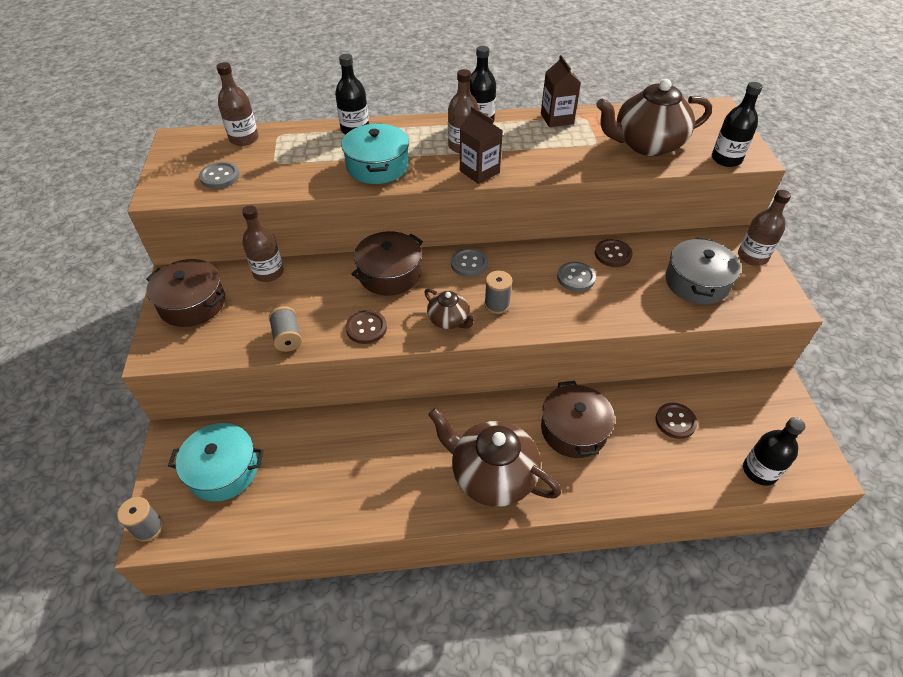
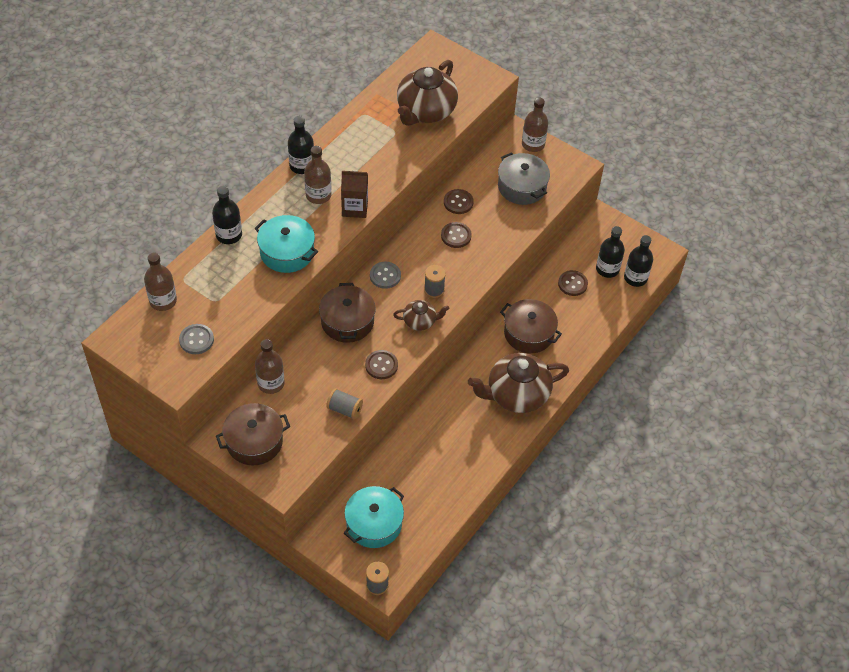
camera: 50 degrees left, 5 degrees up
(557, 119) = (348, 127): brown carton -> none
(576, 277) = (456, 236): grey button -> brown button
(726, 159) = (481, 91): black bottle -> black bottle (607, 269)

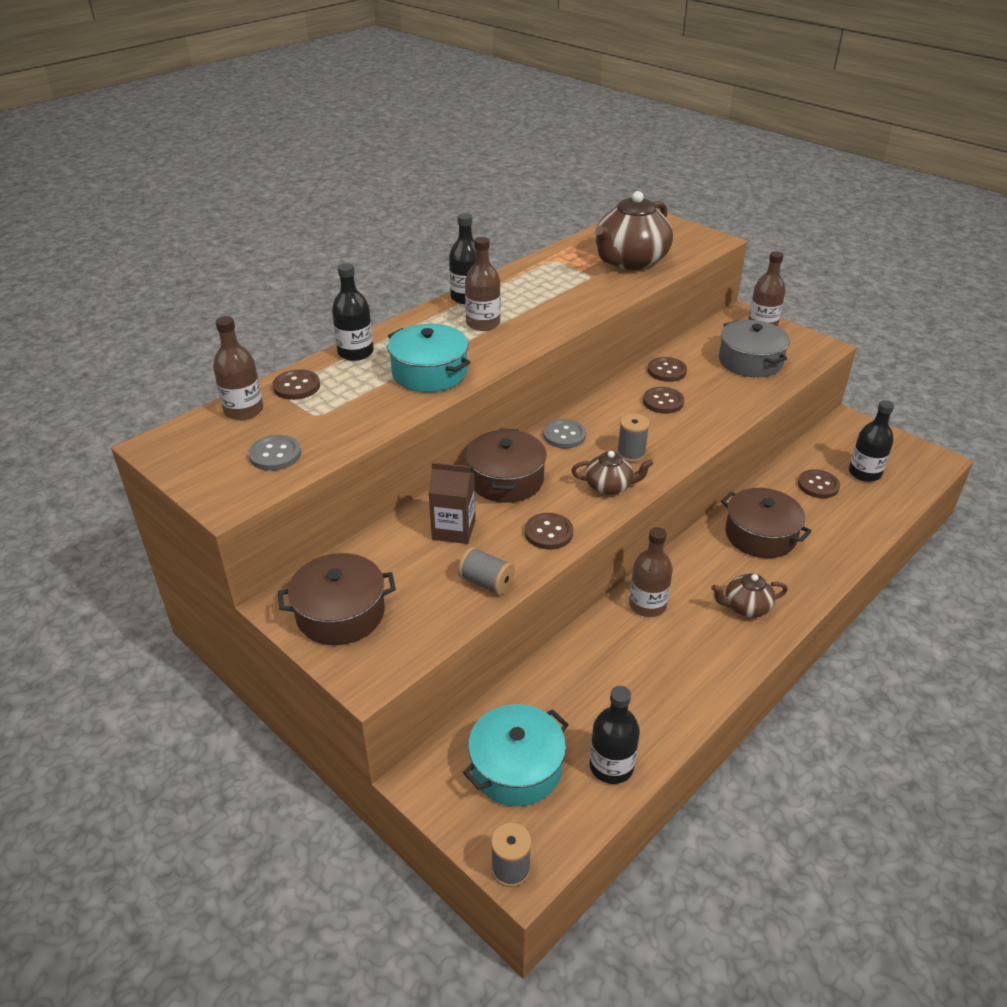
camera: 10 degrees right, 15 degrees down
(194, 274) = (296, 386): none -> brown button
(271, 383) = (383, 542): brown bottle -> brown bottle (647, 605)
(355, 208) = (529, 337): brown carton -> brown carton (453, 530)
(516, 394) = (746, 607): brown teapot -> brown teapot, size x0.51
(635, 278) = (905, 485): black bottle -> black bottle (611, 766)

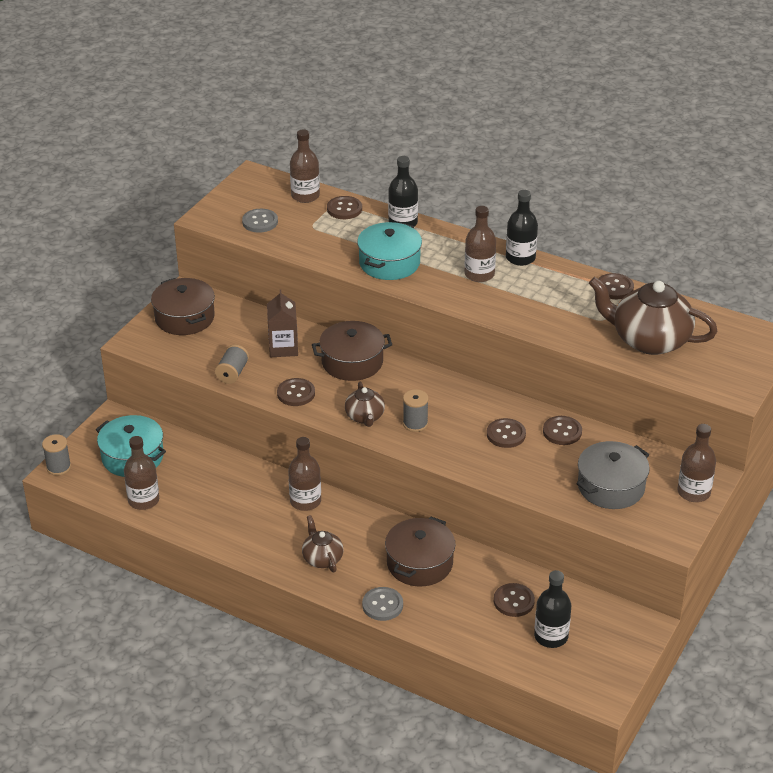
camera: 75 degrees right, 0 degrees up
(542, 262) = (614, 288): none -> brown button
(564, 435) = (426, 383): grey button -> grey button (382, 605)
(611, 766) = (143, 500): black bottle -> brown bottle

